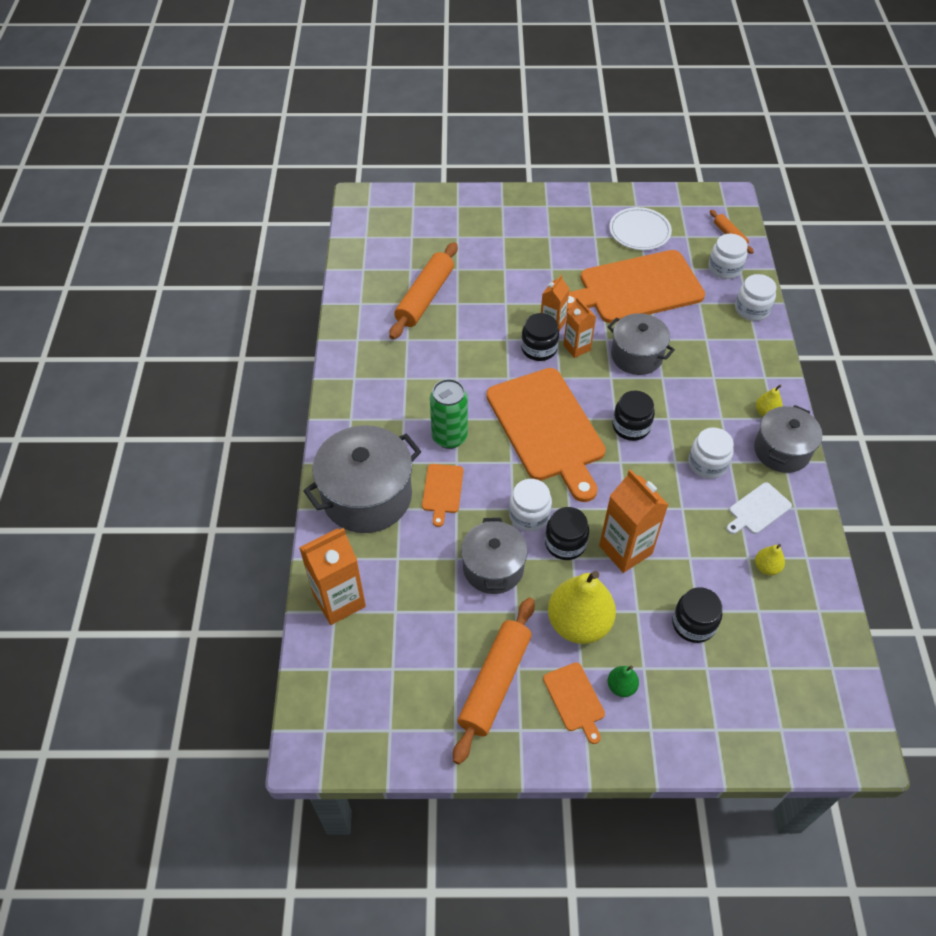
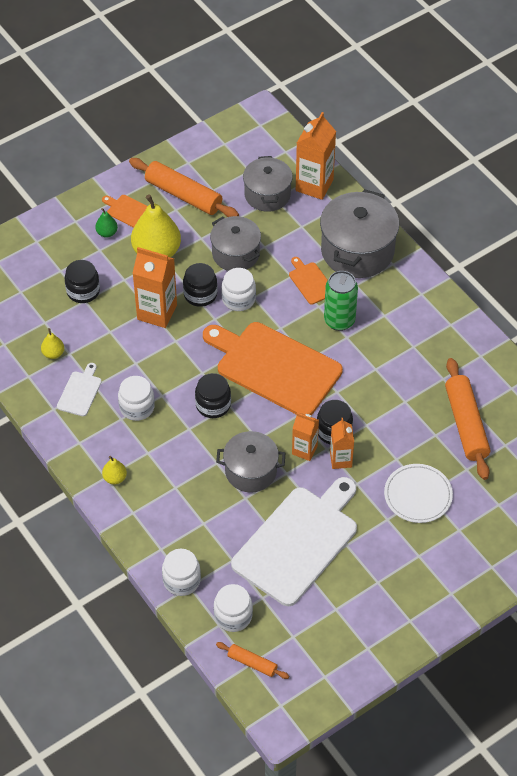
camera: 145 degrees right, 0 degrees up
(495, 683) = (183, 195): orange rolling pin -> orange rolling pin turned 45 degrees counterclockwise
(636, 288) = (298, 542): orange cutting board -> white cutting board
(639, 231) = (341, 615): white plate -> white plate (418, 495)
(781, 450) = (86, 450): grey pot -> grey pot (267, 194)

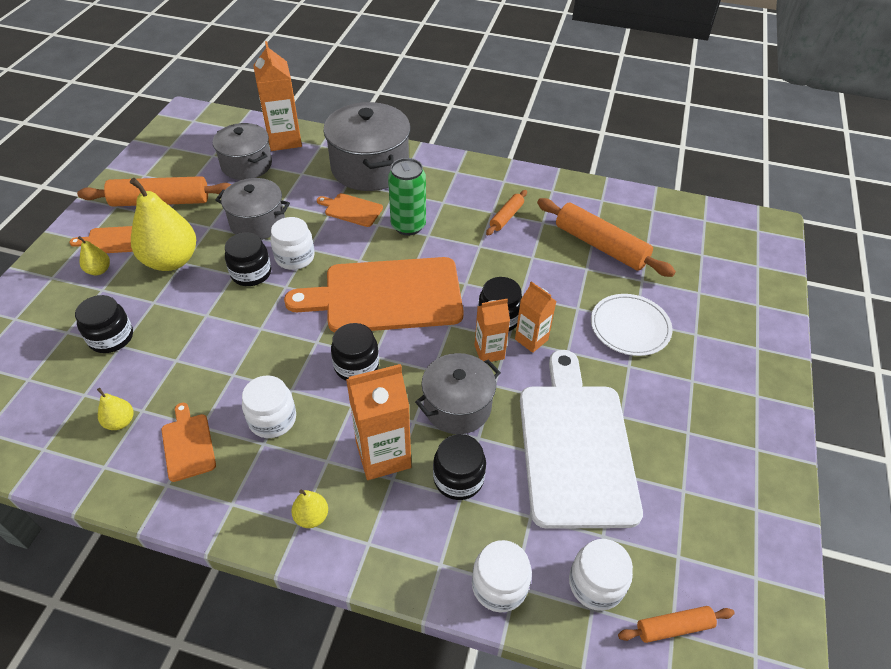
camera: 40 degrees left, 5 degrees down
(80, 392) = (188, 444): white cutting board -> orange cutting board
(107, 233) = (99, 270): green pear -> yellow pear
(157, 312) = (217, 313): orange carton -> orange carton (383, 455)
(212, 512) = (458, 478): none -> black jar
(420, 357) = (506, 217): none -> orange rolling pin

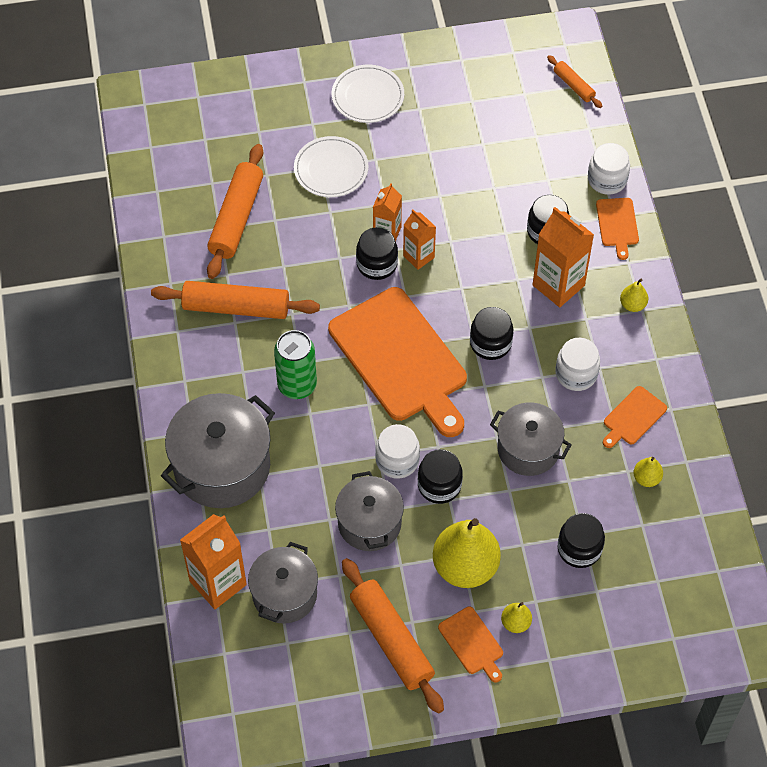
camera: 115 degrees left, 10 degrees up
(351, 209) = (301, 448): orange cutting board -> orange cutting board (617, 224)
(457, 406) = (486, 257): grey pot -> grey pot (528, 449)
(506, 217) = (236, 307): orange rolling pin -> orange rolling pin, size x1.94
(575, 446) = (475, 171): white cutting board -> none
(596, 583) = (572, 130): white jar -> none
(720, 392) = (368, 96): none -> white plate

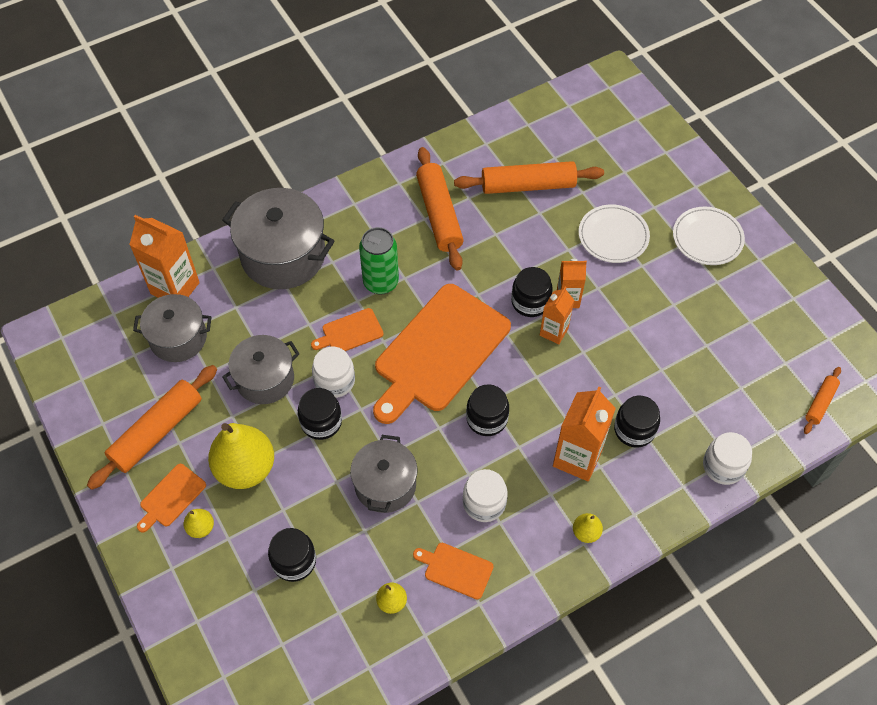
camera: 70 degrees right, 0 degrees up
(617, 224) = (674, 491): orange cutting board -> orange cutting board (350, 332)

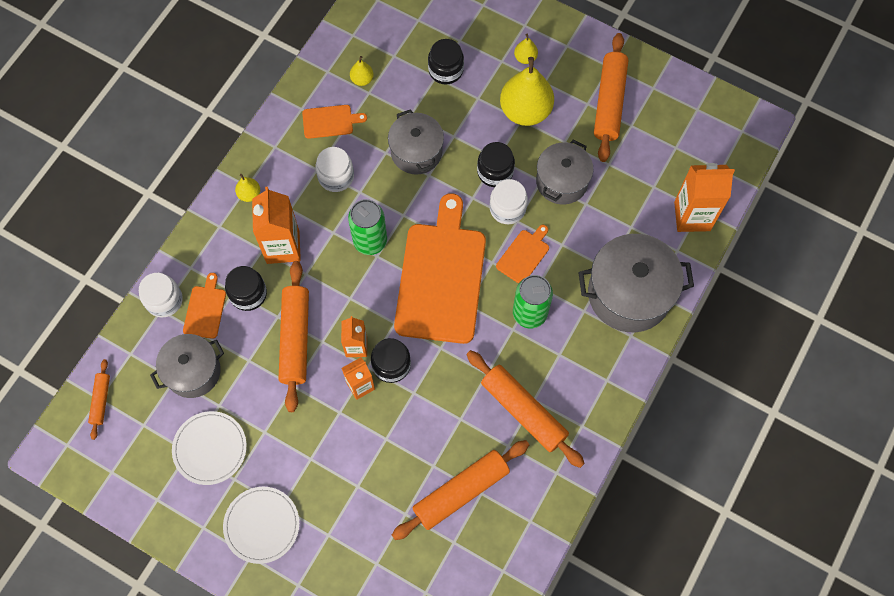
camera: 150 degrees right, 10 degrees up
(171, 497) = (561, 66): orange cutting board -> orange cutting board (205, 309)
(178, 338) = (654, 177): grey pot -> grey pot (193, 371)
(487, 418) = (370, 241): black jar -> green can
(608, 366) = (295, 339): none -> orange rolling pin
(613, 236) = (352, 477): white plate -> white plate (210, 448)

